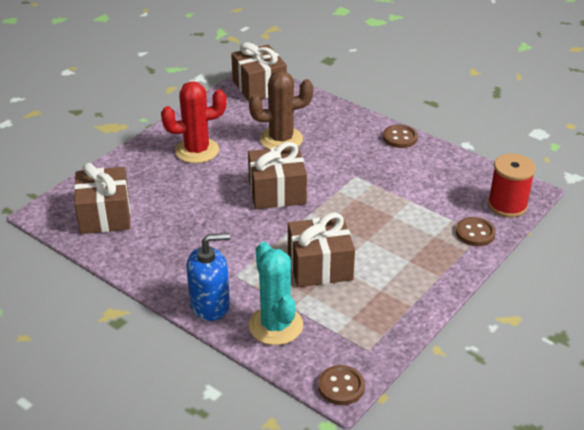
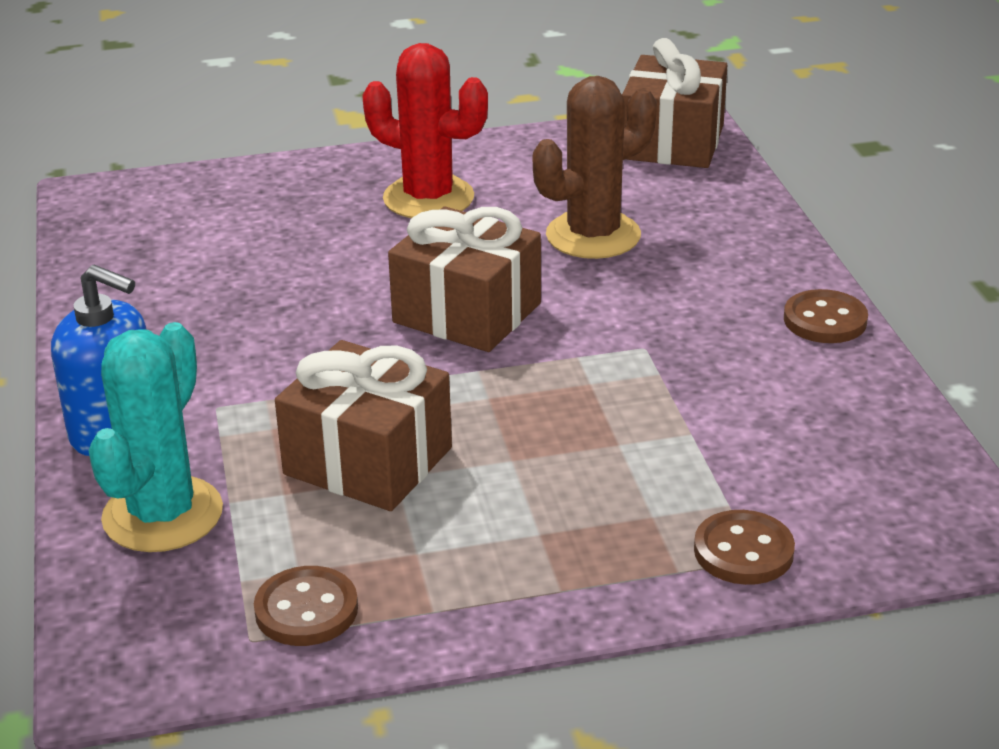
camera: 40 degrees right, 5 degrees down
(105, 215) = (163, 232): brown gift -> none
(281, 139) = (593, 235): brown cactus -> brown cactus turned 60 degrees counterclockwise
(341, 386) = (118, 671): brown button -> brown button (306, 610)
(507, 205) = (889, 535): red spool -> none

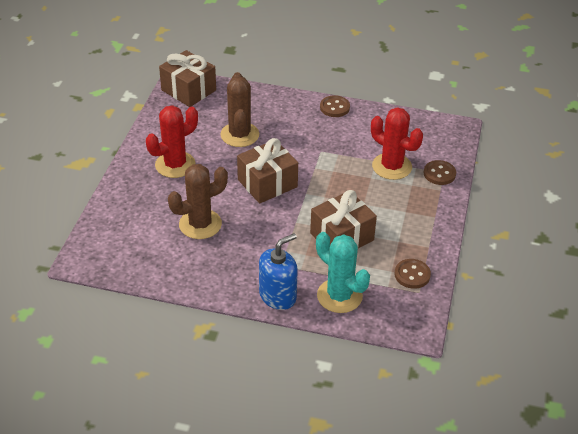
camera: 65 degrees left, 10 degrees up
(274, 276) = (200, 224): none -> brown cactus
(693, 464) = (392, 166): none -> red cactus

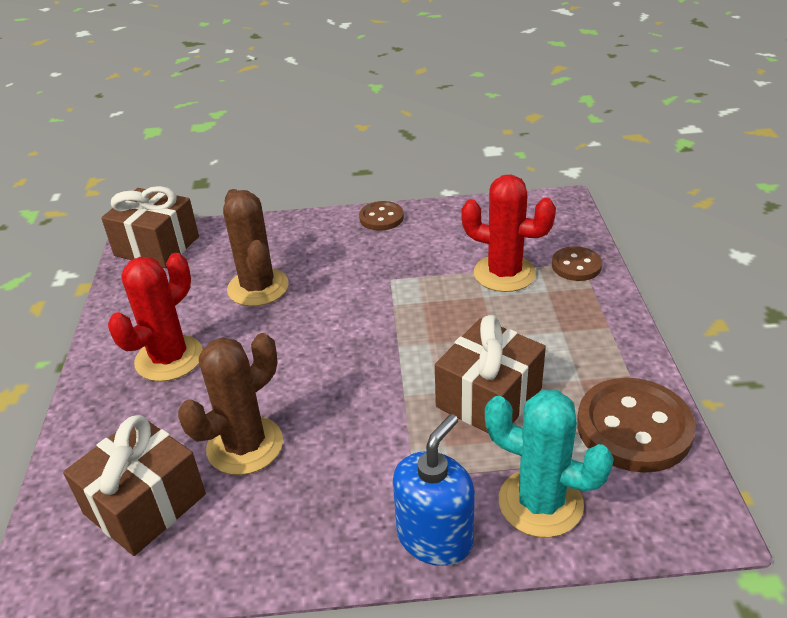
camera: 15 degrees left, 5 degrees down
(267, 183) = (331, 347): brown gift -> brown gift (145, 504)
(412, 275) = (634, 428): brown button -> brown button, size x1.82

